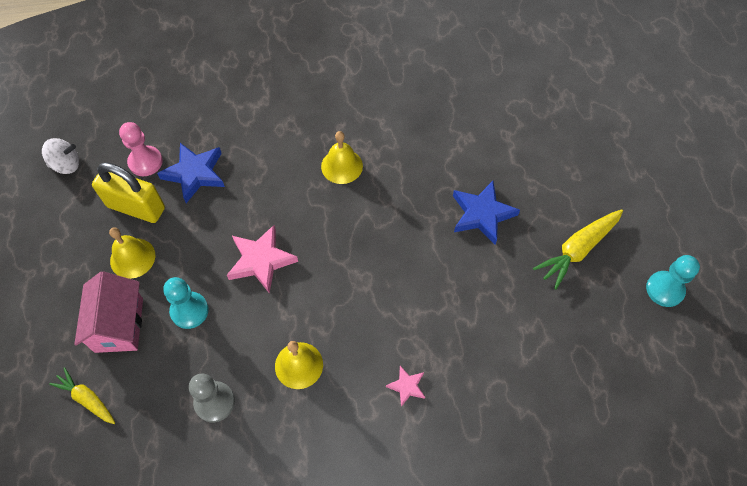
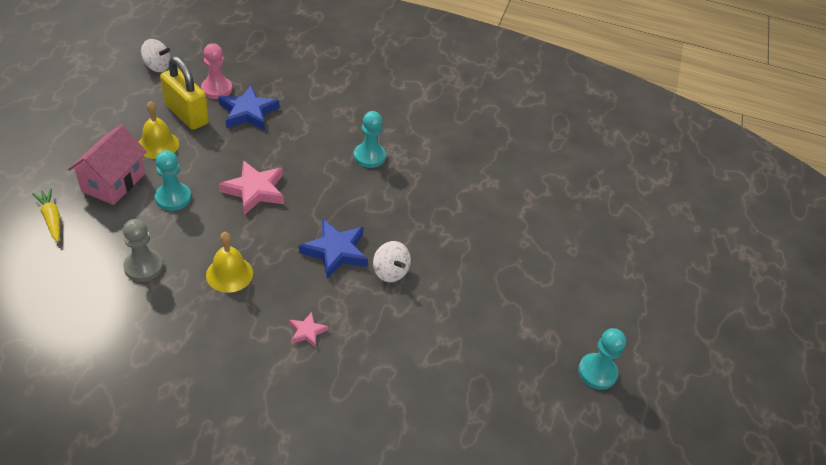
camera: 20 degrees right, 15 degrees down
(342, 166) = (369, 156): yellow bell -> turquoise pawn
(438, 283) = (390, 272): none -> white spinning top
(482, 214) = (465, 241): blue star -> blue star (335, 251)
(577, 250) = (534, 305): yellow carrot -> none

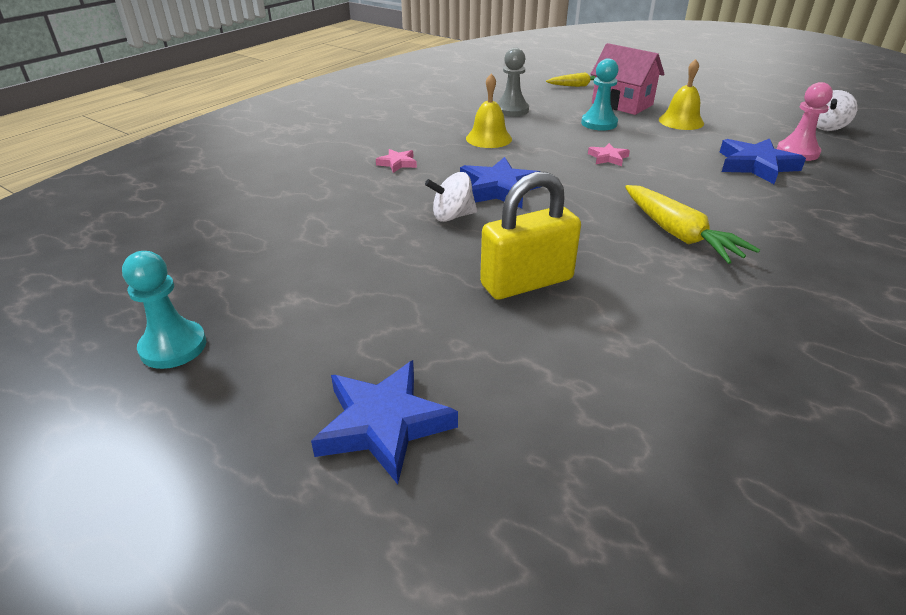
camera: 115 degrees right, 10 degrees down
(186, 114) = (738, 135): yellow padlock -> yellow padlock (526, 282)
(255, 190) = (608, 158): pink star -> pink star, size x0.52
(369, 156) = (678, 234): turquoise pawn -> yellow carrot
(591, 259) = (384, 424): none -> blue star

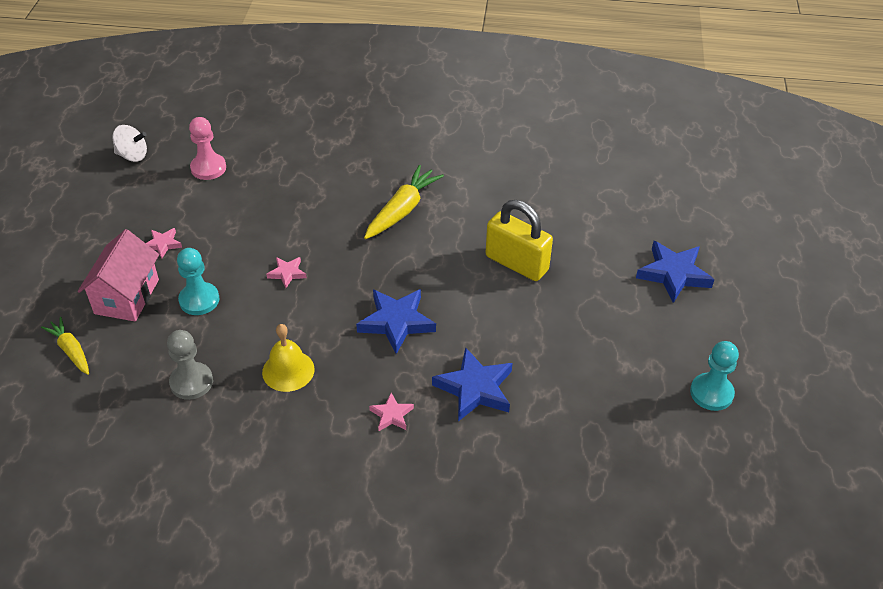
camera: 120 degrees left, 10 degrees up
(452, 216) = (462, 332): white spinning top -> none
(681, 121) = (163, 244): yellow bell -> pink star
(755, 165) = (252, 187): blue star -> blue star (475, 388)

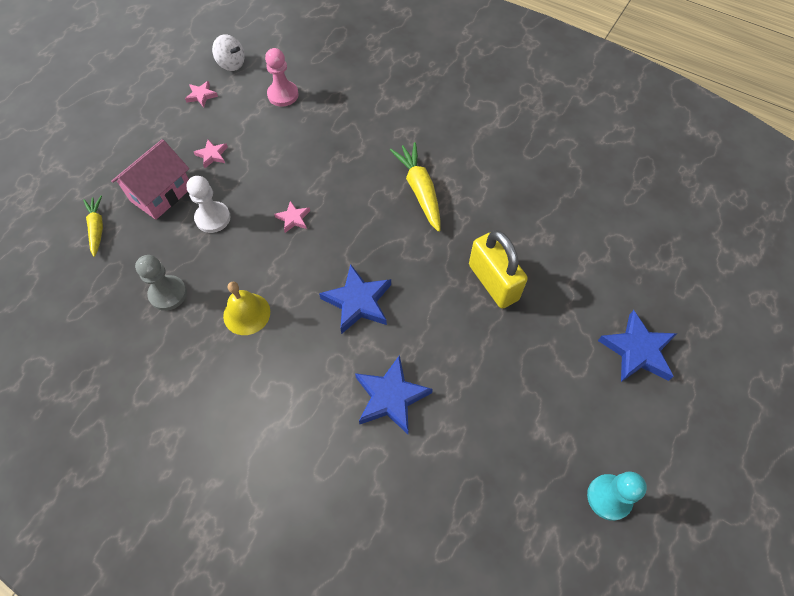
camera: 25 degrees right, 15 degrees up
(199, 300) = (213, 218): turquoise pawn -> white pawn
(391, 415) = (307, 393): pink star -> pink star (201, 95)
(402, 210) = (420, 190): yellow carrot -> yellow carrot turned 75 degrees counterclockwise

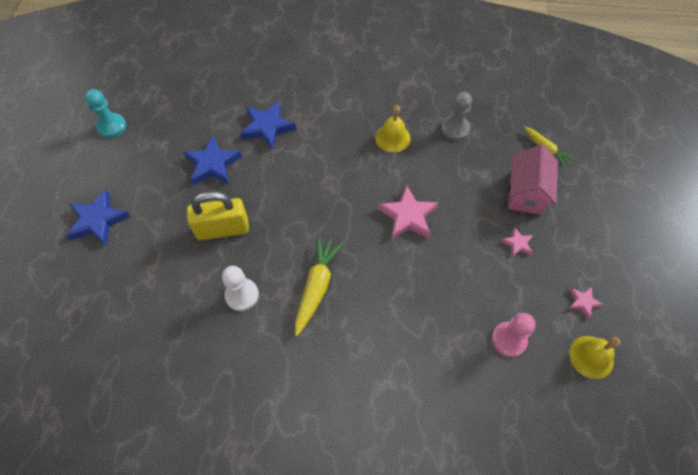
camera: 155 degrees right, 0 degrees up
(213, 218) = (470, 191): white pawn -> white pawn (242, 295)
(231, 64) = (591, 357): white spinning top -> yellow bell
(293, 218) = (408, 216): pink star -> pink star, size x1.91
(358, 302) = (320, 175): blue star -> blue star (213, 164)
(420, 190) = (316, 286): yellow carrot -> yellow carrot turned 120 degrees counterclockwise
(493, 282) = (223, 229): yellow padlock -> yellow padlock turned 45 degrees counterclockwise

